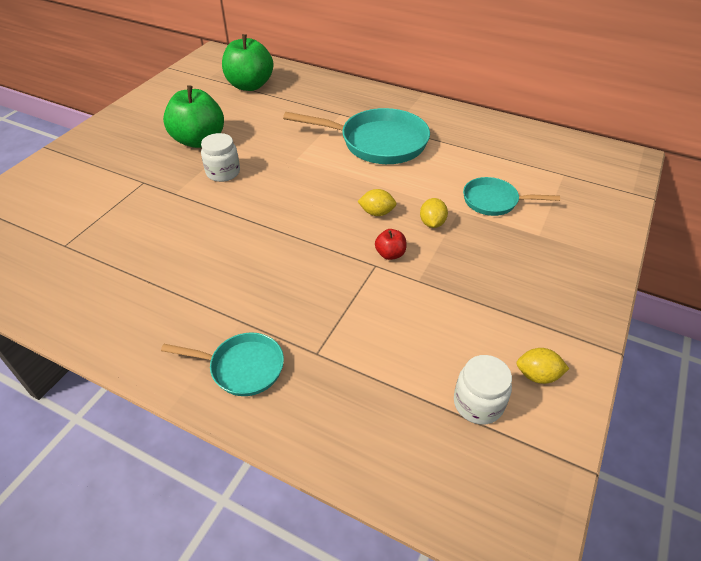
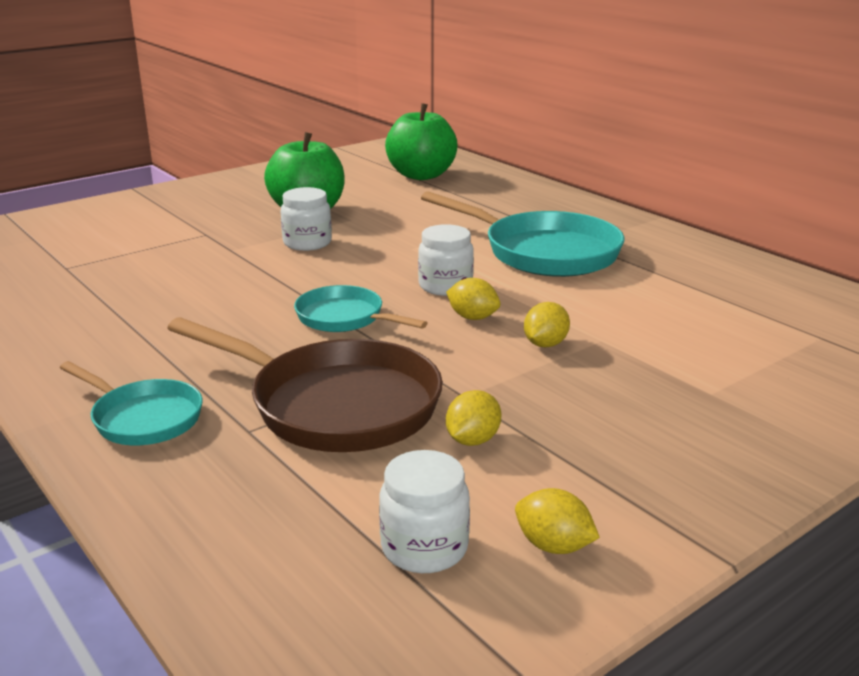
camera: 25 degrees right, 20 degrees down
(341, 189) = (445, 286): none -> white jar
(351, 314) = (334, 405): none -> brown pan
(390, 254) = (450, 361): red apple -> none
(446, 314) = (472, 440): none -> yellow lemon
(494, 201) = (669, 342): turquoise pan -> turquoise pan (345, 318)

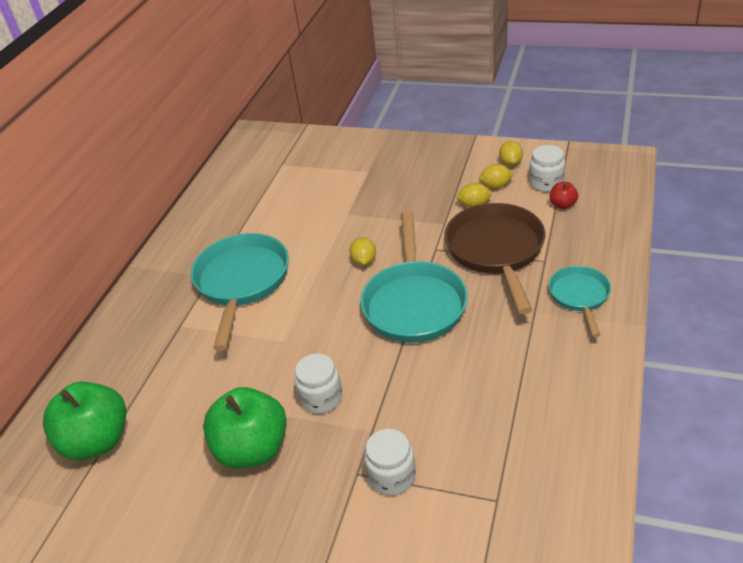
camera: 120 degrees left, 15 degrees up
(335, 525) = (562, 205): none -> red apple
(345, 318) = (414, 302): turquoise pan -> turquoise pan, size x1.78
(445, 286) = (333, 292): white jar -> white jar (392, 476)
(545, 344) = (369, 226): yellow lemon -> yellow lemon (496, 186)

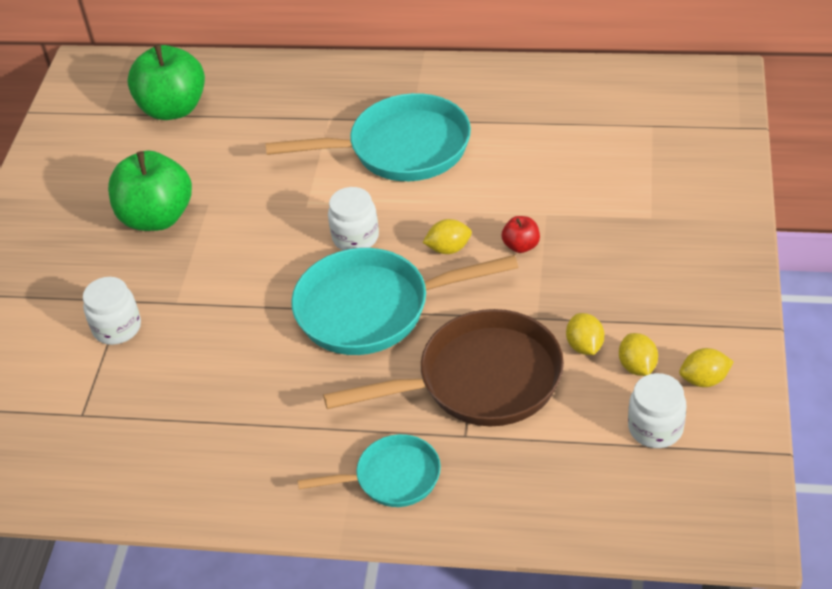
camera: 80 degrees right, 5 degrees up
(321, 398) = (221, 254): white jar -> white jar (355, 237)
(562, 205) = (600, 451): red apple -> red apple (521, 246)

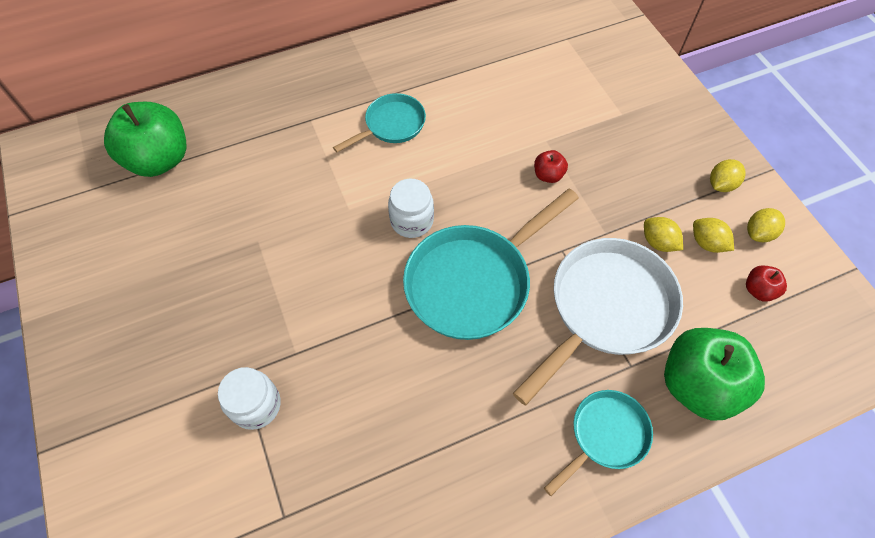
camera: 35 degrees left, 15 degrees up
(157, 217) = (218, 274): green apple -> green apple (697, 384)
(401, 149) = (391, 125): turquoise pan -> turquoise pan, size x0.56
(448, 248) = (494, 200): yellow lemon -> yellow lemon (721, 184)
(480, 380) = (605, 309): brown pan -> white pan
(655, 428) = (758, 290): white jar -> red apple

